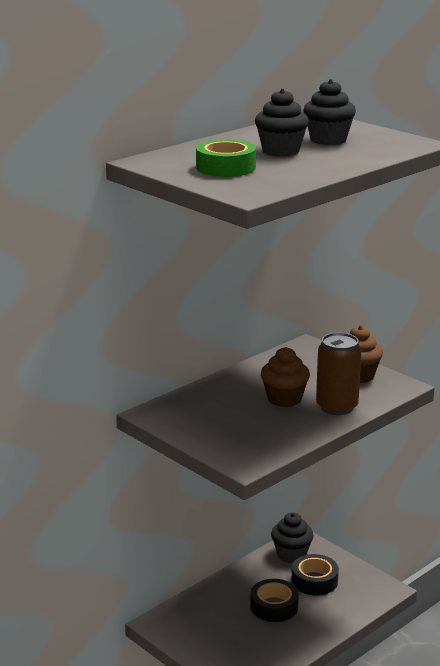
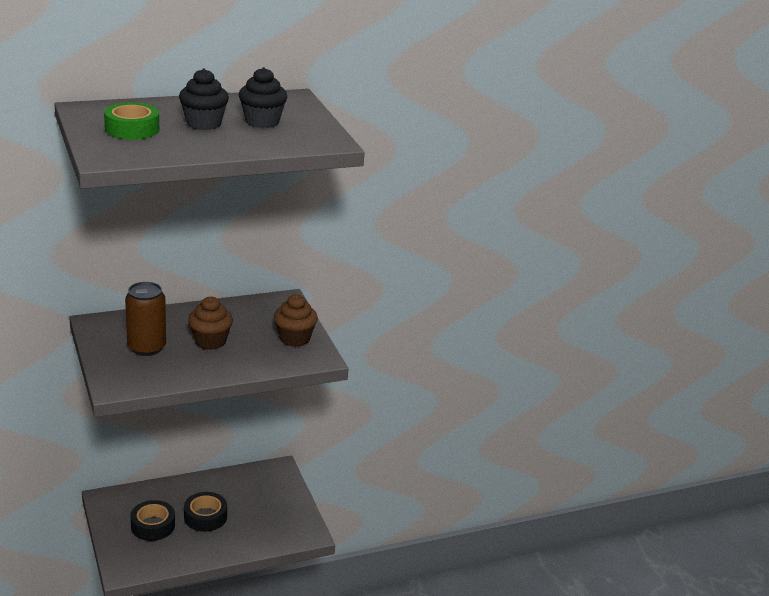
camera: 20 degrees right, 5 degrees up
(291, 555) = (260, 478): black cupcake -> none
(314, 581) = (257, 507): black tape -> black tape (153, 526)
(337, 407) = (243, 361): brown can -> brown can (146, 347)

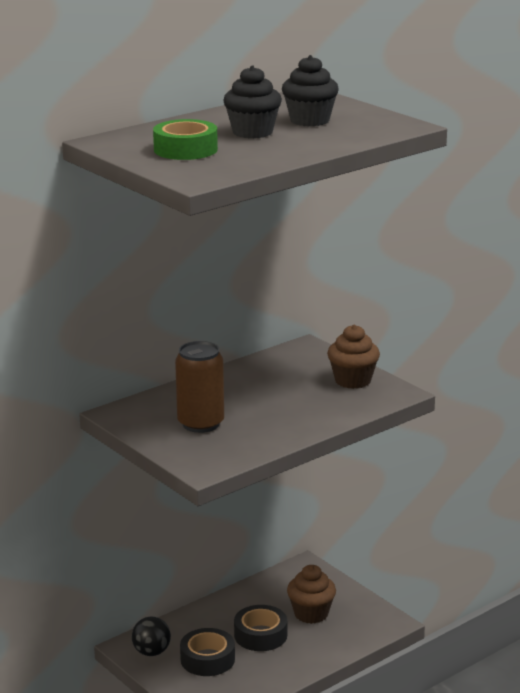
camera: 15 degrees left, 5 degrees down
(117, 508) = (151, 652): none -> black ball
(210, 341) = (265, 403): brown cupcake -> brown cupcake (311, 614)

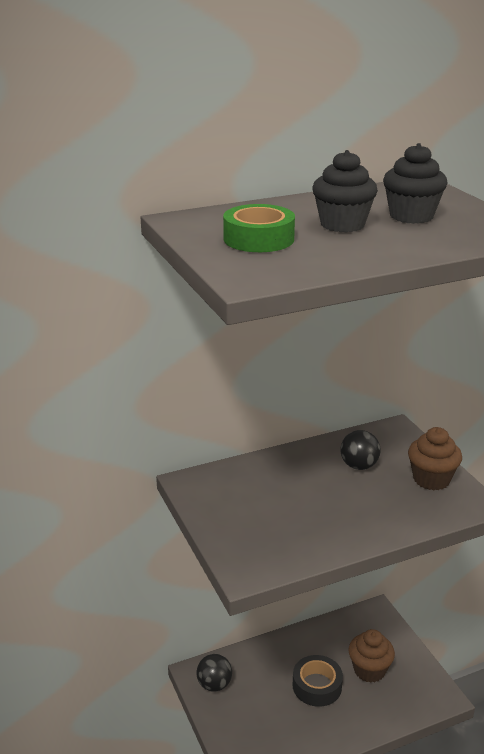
camera: 15 degrees right, 5 degrees up
(201, 424) = (264, 510): brown can -> none
(207, 659) = (261, 705): black tape -> none
(280, 379) = (359, 466): none -> black ball

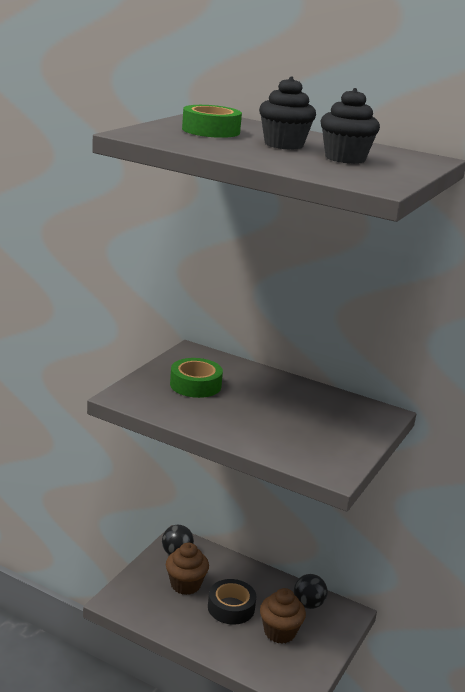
camera: 50 degrees right, 5 degrees down
(262, 511) = (195, 385): none -> green tape
(359, 466) = (307, 409): black ball -> black ball (308, 604)
(431, 479) = (337, 445): brown cupcake -> brown cupcake (185, 585)

